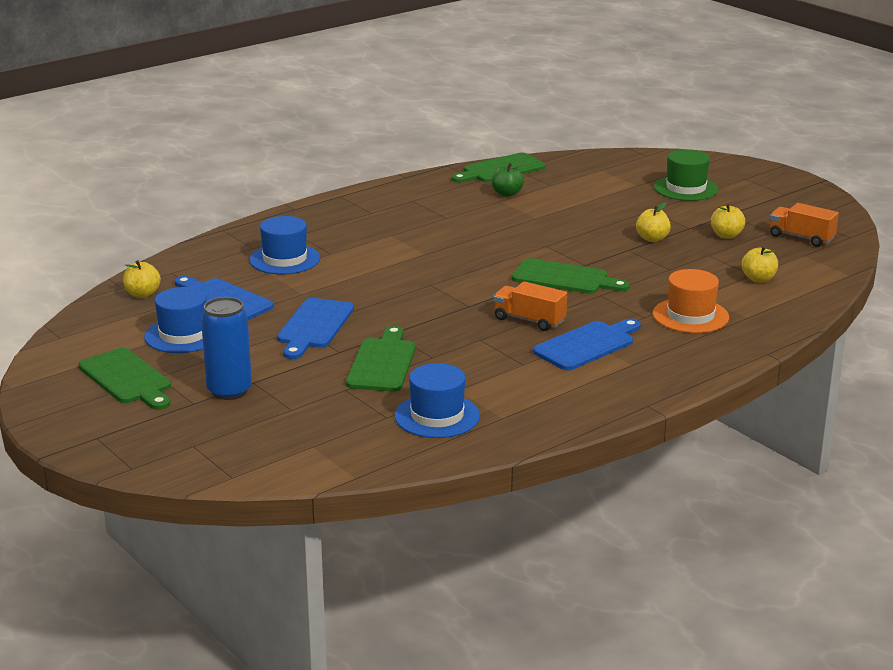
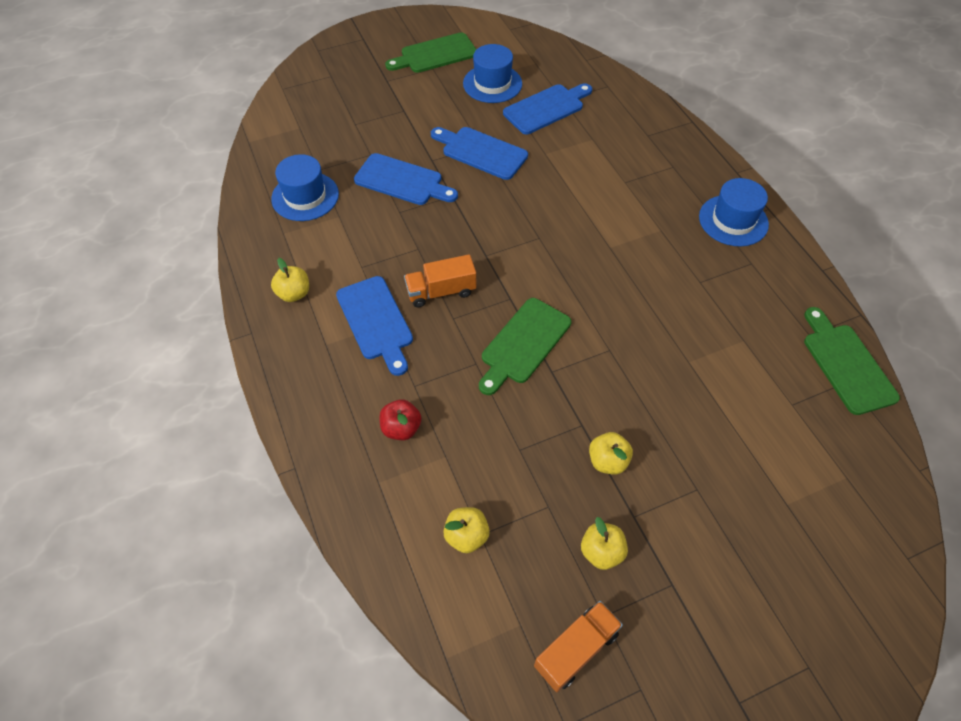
camera: 105 degrees right, 30 degrees up
(142, 294) = (570, 69): yellow apple -> yellow apple (294, 293)
(229, 391) = (396, 98): blue can -> none
(285, 259) = (618, 151): blue hat -> blue hat (733, 220)
(382, 363) = (402, 181): green cutting board -> blue cutting board
(507, 193) = (765, 351): green apple -> none
(529, 320) = (441, 291): orange truck -> orange truck turned 150 degrees counterclockwise
(686, 188) = (771, 564): green hat -> none
(690, 316) = (401, 428): orange hat -> red apple

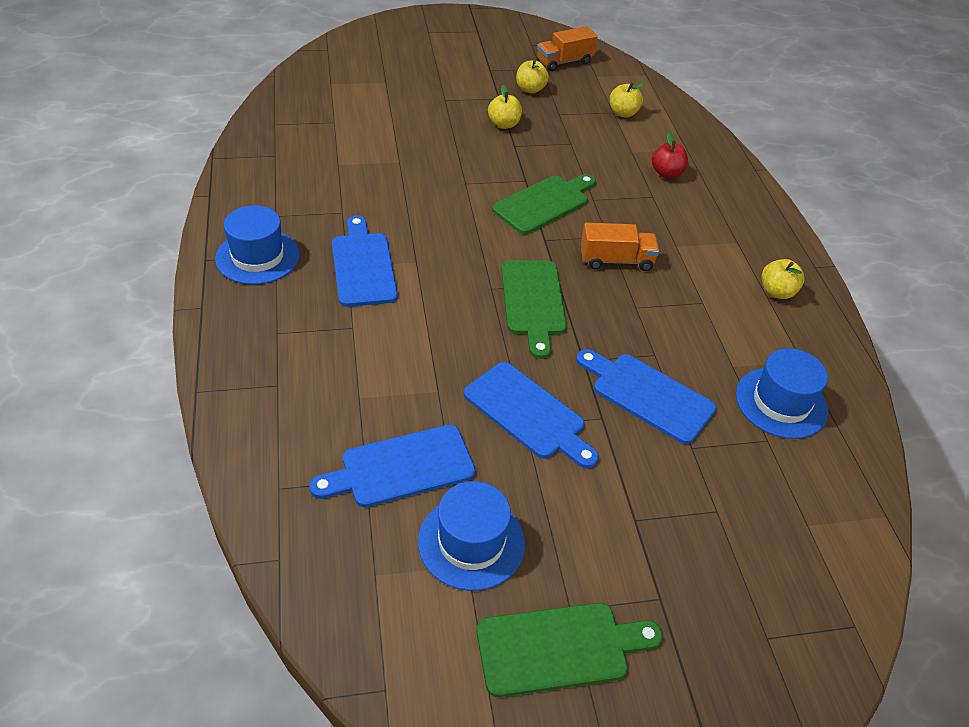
camera: 170 degrees left, 10 degrees down
(376, 321) = (687, 249): blue cutting board -> blue cutting board (363, 265)
(846, 364) = (264, 132): green cutting board -> green cutting board (533, 302)

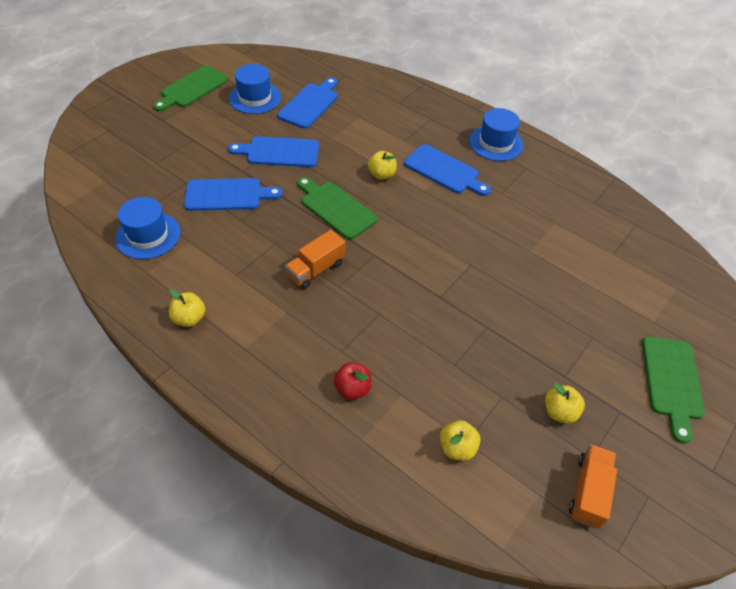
camera: 140 degrees right, 5 degrees up
(504, 124) = (521, 345): yellow apple -> yellow apple (382, 175)
(544, 203) = (406, 285): green cutting board -> green cutting board (672, 382)

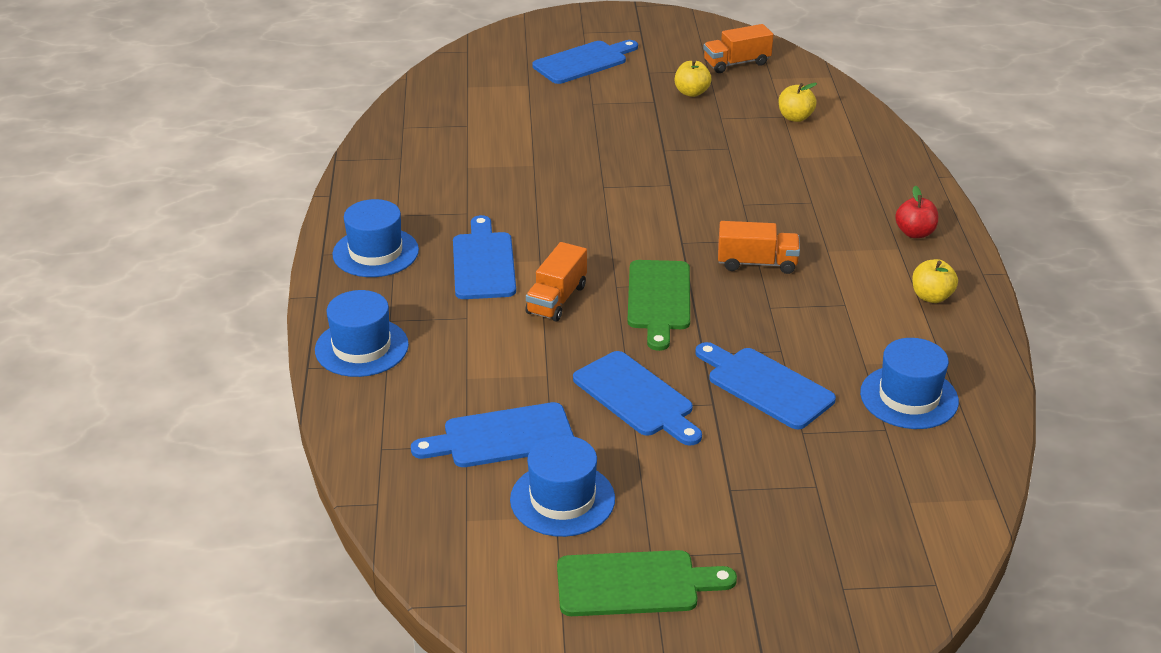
camera: 130 degrees left, 15 degrees down
(352, 388) = (832, 179): red apple -> red apple (915, 233)
(382, 175) = (556, 299): yellow apple -> orange truck
(419, 102) = (361, 347): none -> blue hat
(672, 382) = (583, 62): green cutting board -> blue cutting board

